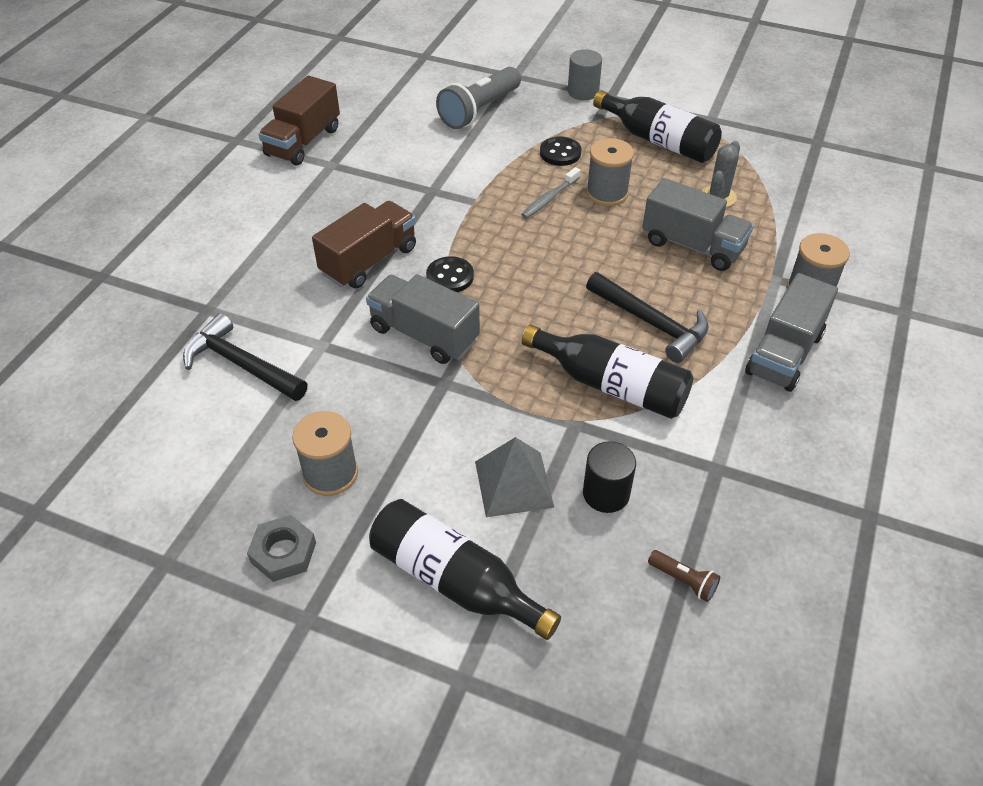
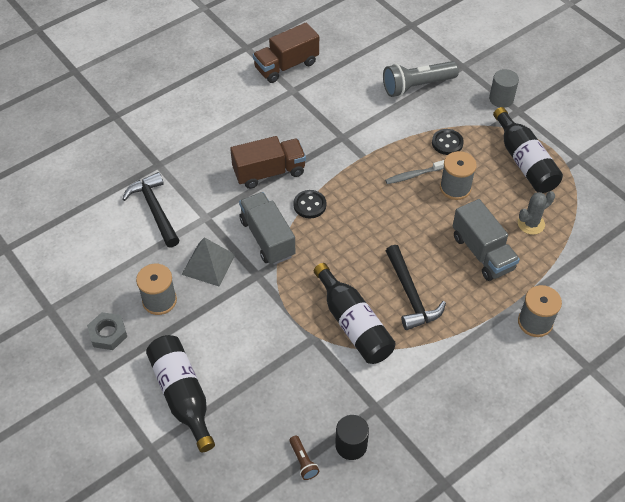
camera: 30 degrees right, 5 degrees up
(513, 484) = (252, 356): grey pyramid -> grey pyramid (208, 264)
(606, 493) = (299, 389): black cylinder -> black cylinder (351, 445)
(784, 354) = (479, 357): grey truck -> none

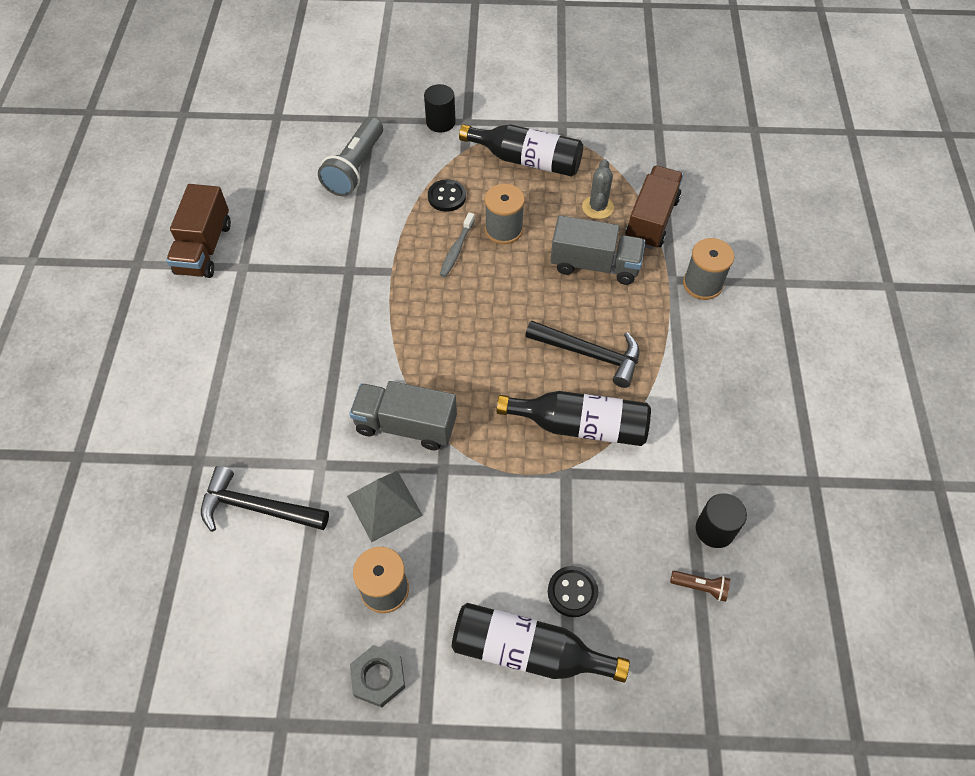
camera: 50 degrees left, 5 degrees up
(269, 172) = (324, 363): brown truck -> brown truck (651, 220)
(309, 205) = (403, 358): black button -> black button (572, 592)
(501, 99) = (440, 122): grey cylinder -> black cylinder

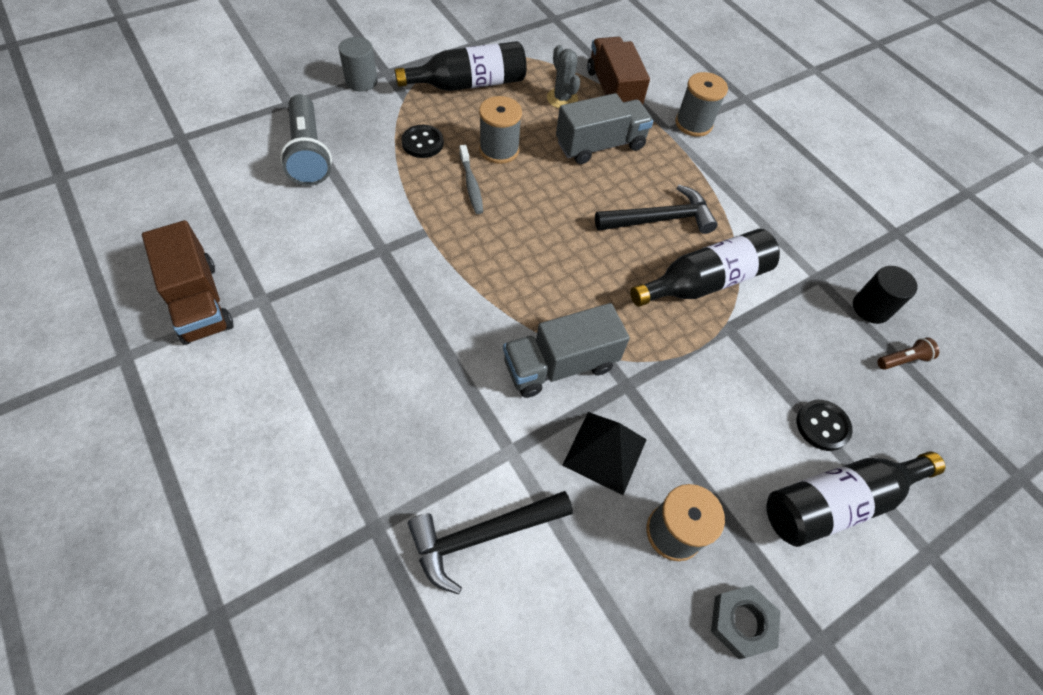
camera: 40 degrees left, 0 degrees up
(384, 505) = (604, 452): grey pyramid -> black pyramid
(440, 122) = (361, 81): black cylinder -> grey cylinder

